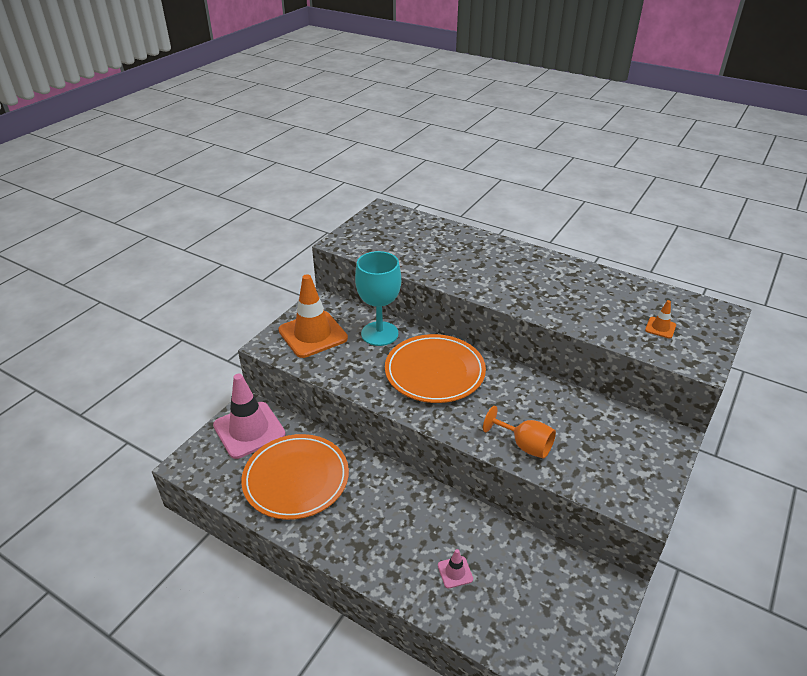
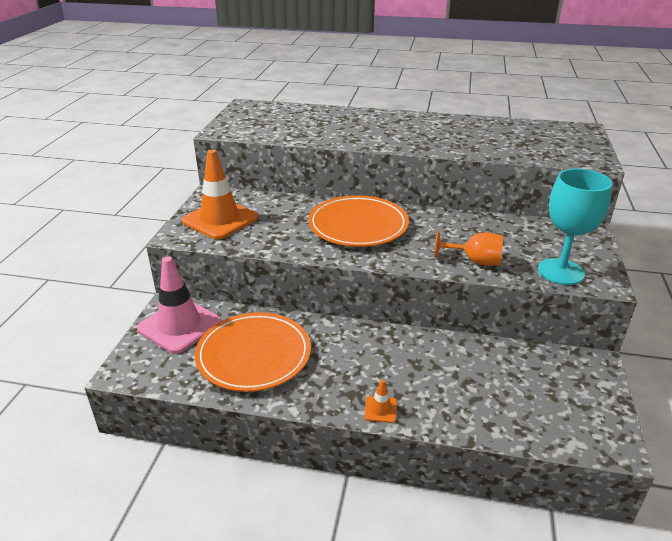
camera: 20 degrees left, 5 degrees down
(379, 334) = (287, 207): turquoise goblet -> turquoise goblet (560, 272)
(455, 572) = (455, 390): pink traffic cone -> none
(660, 328) = (546, 144): orange traffic cone -> orange traffic cone (380, 409)

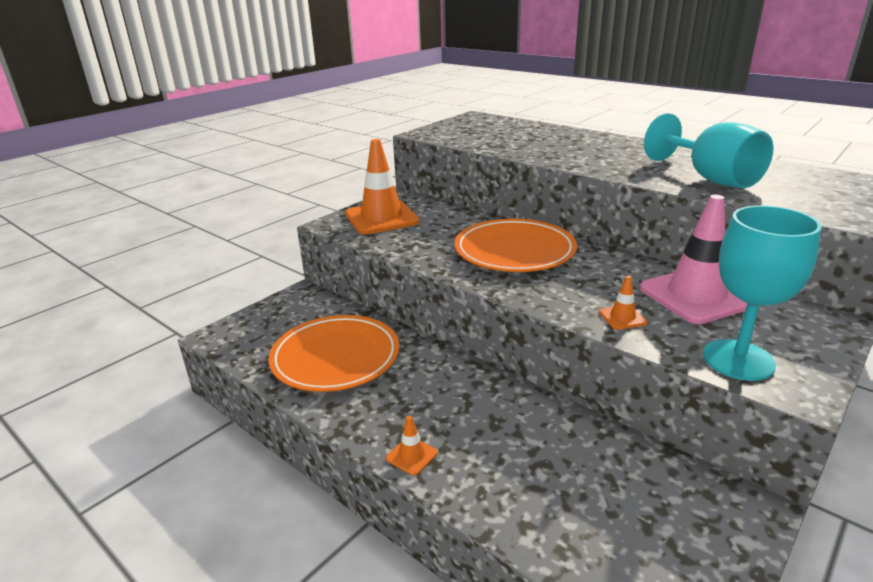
camera: 30 degrees right, 5 degrees down
(179, 325) = (296, 311): pink traffic cone -> pink traffic cone (696, 296)
(475, 261) = (622, 317): orange goblet -> orange traffic cone
(480, 142) = (710, 178): none -> turquoise goblet

